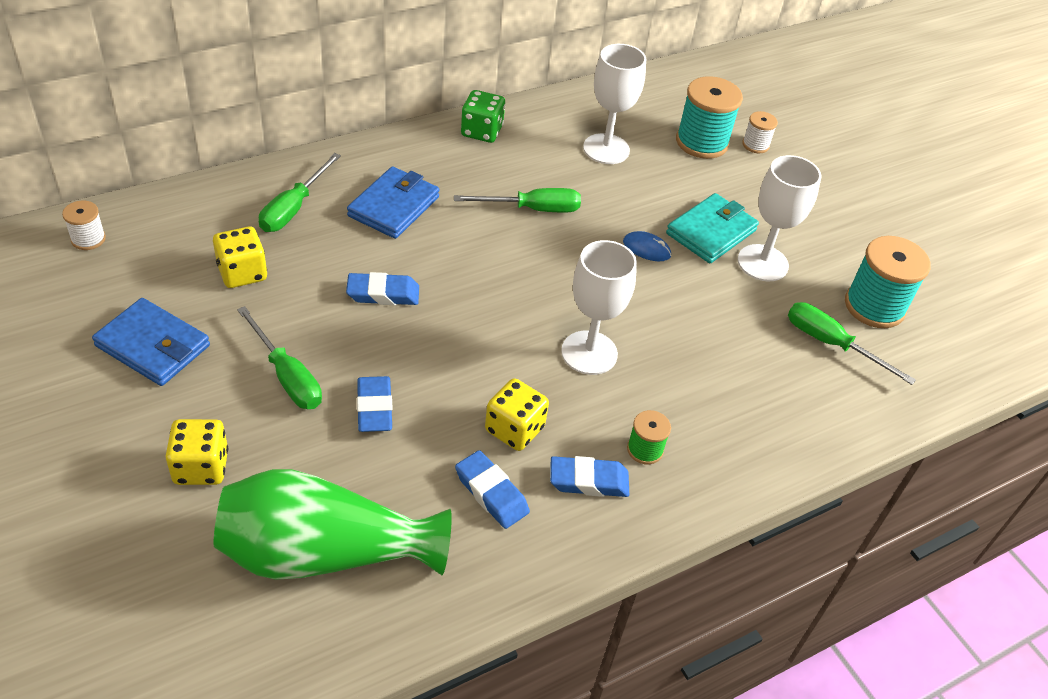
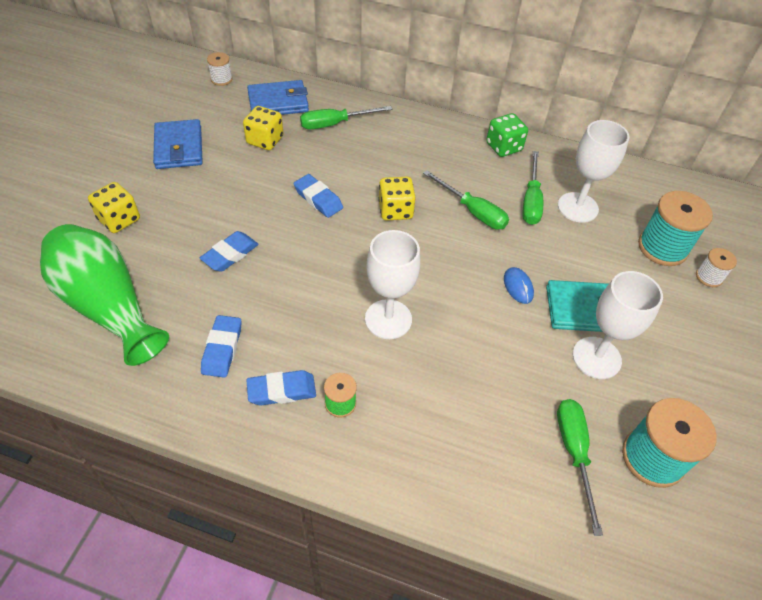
camera: 50 degrees right, 5 degrees up
(287, 376) = (214, 206): green screwdriver -> green screwdriver (531, 200)
(394, 206) = (390, 157): blue wallet -> blue wallet (278, 102)
(514, 429) = (283, 326): yellow dice -> yellow dice (395, 210)
(588, 481) = (282, 390): blue eraser -> blue eraser turned 60 degrees counterclockwise

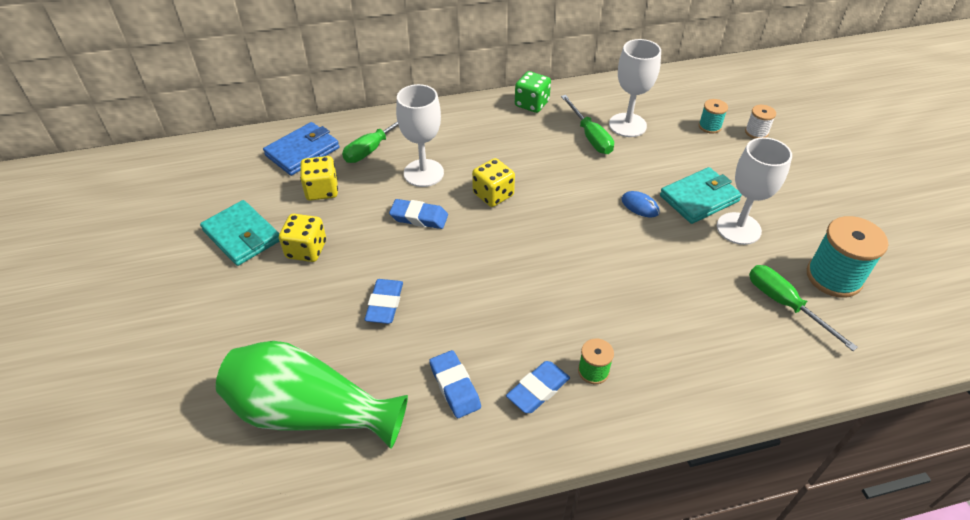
camera: 30 degrees left, 5 degrees down
(119, 219) = (244, 330): yellow dice -> yellow dice (306, 250)
(179, 147) = (242, 236): blue wallet -> turquoise wallet
(221, 79) = (226, 155): white spool -> none
(388, 319) = (568, 284): white goblet -> white goblet (423, 173)
(472, 211) = (554, 165): green screwdriver -> none
(662, 247) = (709, 126): turquoise spool -> turquoise spool, size x0.52

